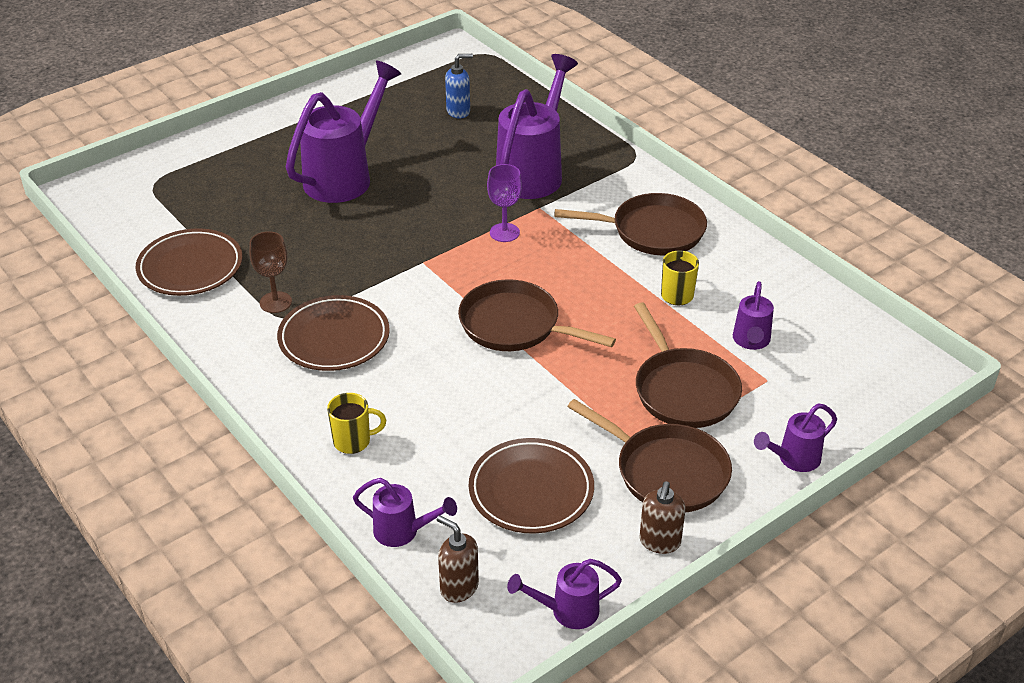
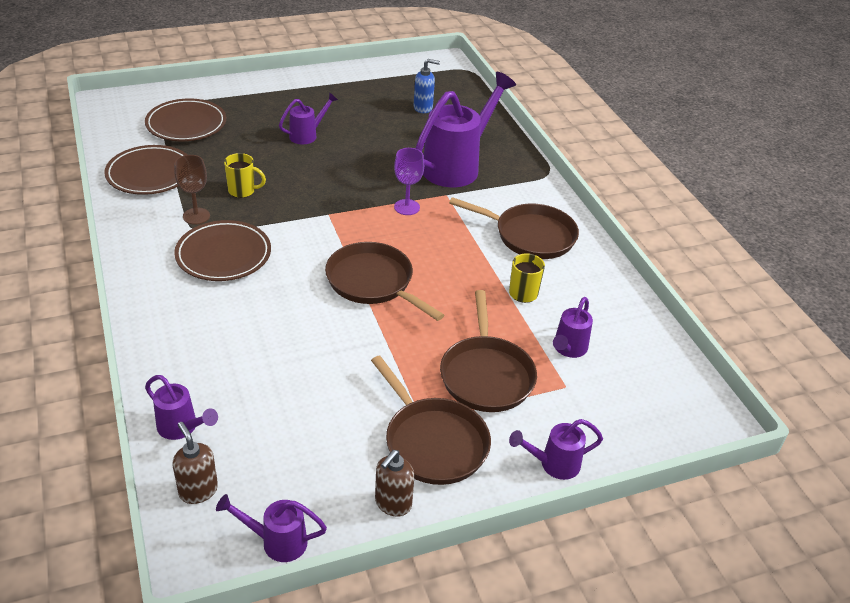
camera: 15 degrees right, 0 degrees up
(345, 176) = (307, 135): purple watering can -> purple watering can, size x0.49
(353, 441) = (188, 341): yellow mug -> yellow mug (242, 191)
(531, 490) = (307, 424): brown plate -> brown plate (186, 124)

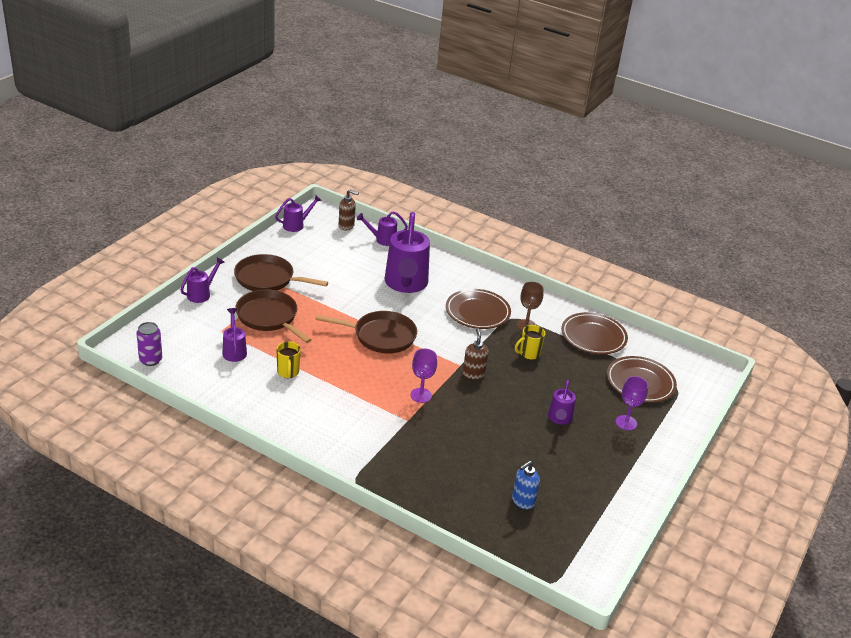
camera: 140 degrees right, 5 degrees down
(256, 109) = (626, 423): none -> purple goblet
(393, 503) = (263, 252): brown soap dispenser -> brown soap dispenser (473, 374)
(457, 166) = (428, 451): purple watering can -> purple watering can (405, 285)
(530, 236) = (319, 416): brown pan -> none
(684, 387) = (150, 360): none -> purple can

